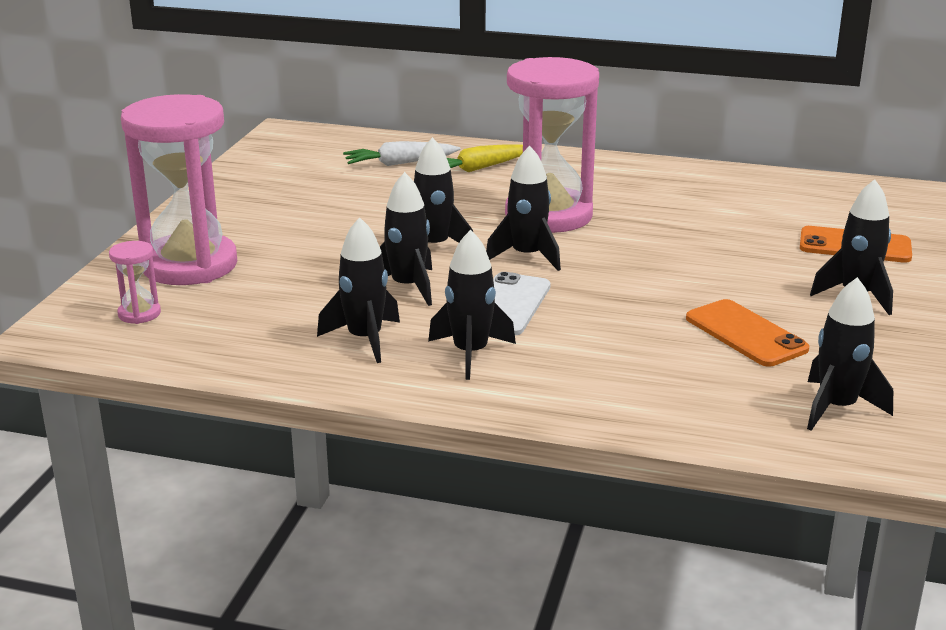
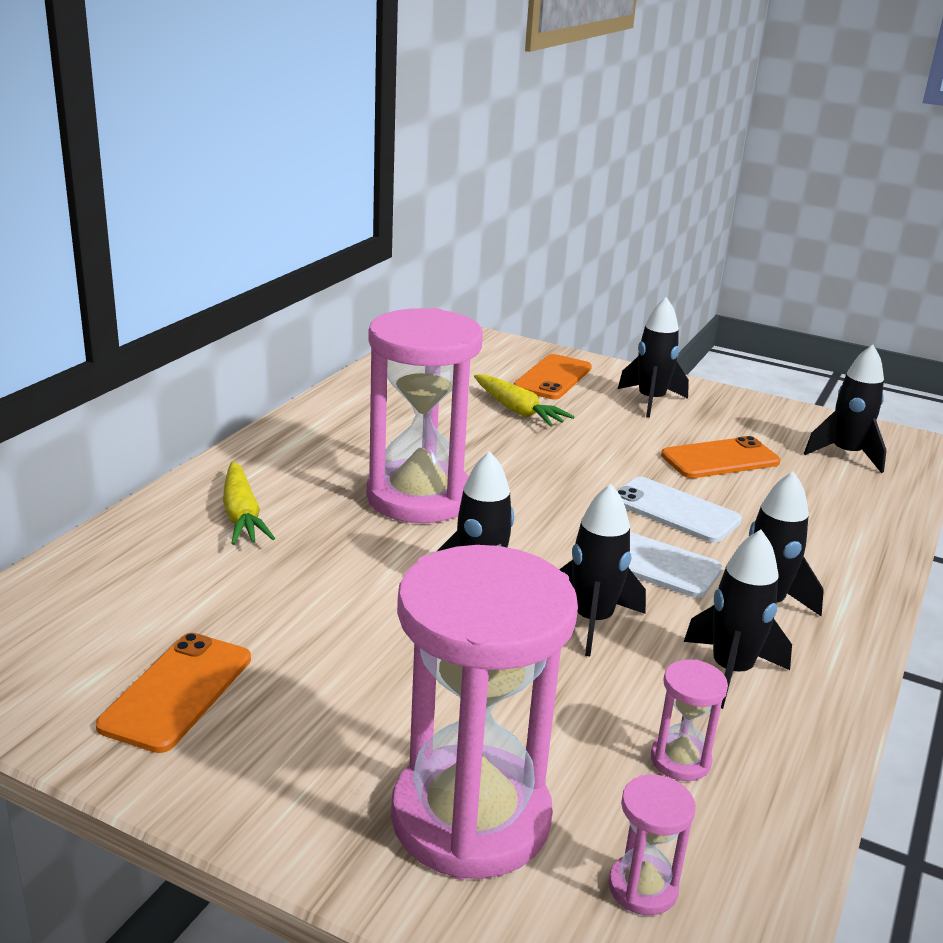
camera: 80 degrees left, 0 degrees up
(255, 322) = (680, 760): none -> pink hourglass
(278, 184) = (177, 692): none -> orange phone
(400, 163) = (176, 569): white carrot -> none
(527, 256) = (527, 530): black rocket -> none
(610, 313) = (674, 510): none -> white phone
(753, 236) = (517, 410): none -> yellow carrot

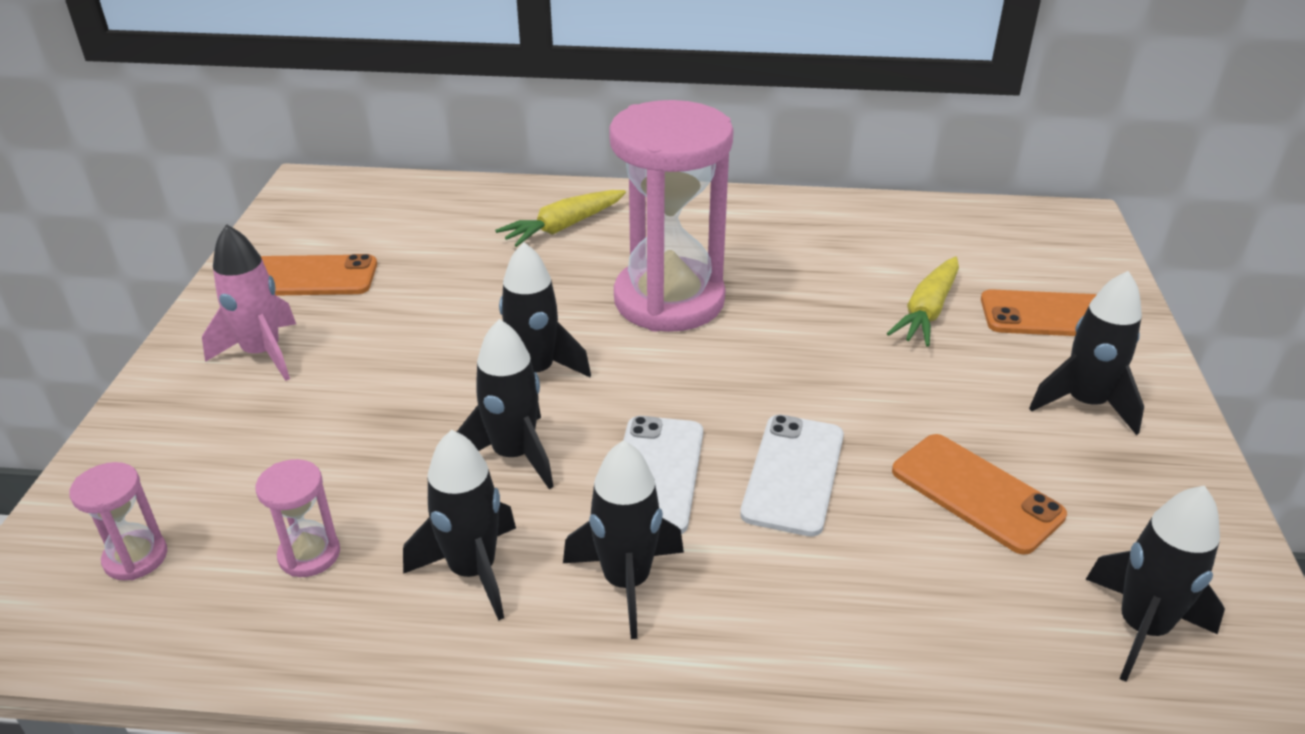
camera: 70 degrees right, 10 degrees up
(317, 751) = (262, 354): none -> pink rocket
(470, 818) = (203, 446): pink hourglass -> none

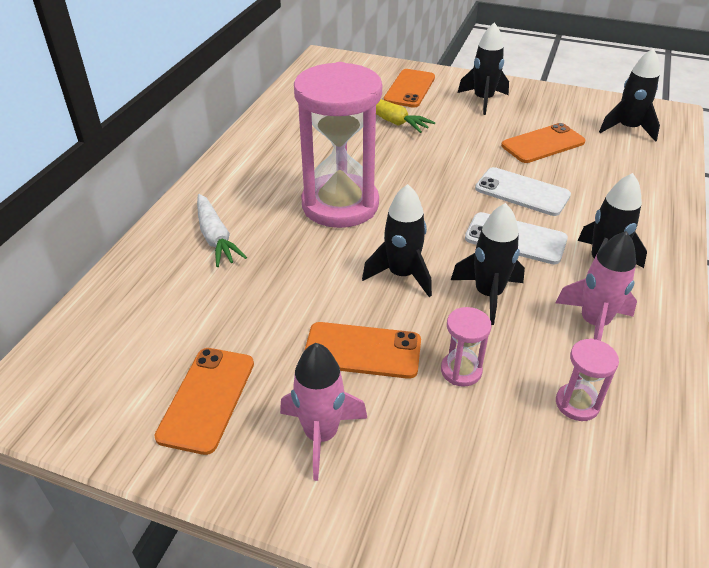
camera: 75 degrees left, 5 degrees up
(136, 558) = (577, 515): pink hourglass -> pink hourglass (461, 370)
(389, 362) = (362, 350): none -> orange phone
(473, 571) = (593, 323): black rocket -> pink rocket
(563, 227) = (216, 237): yellow carrot -> white carrot

